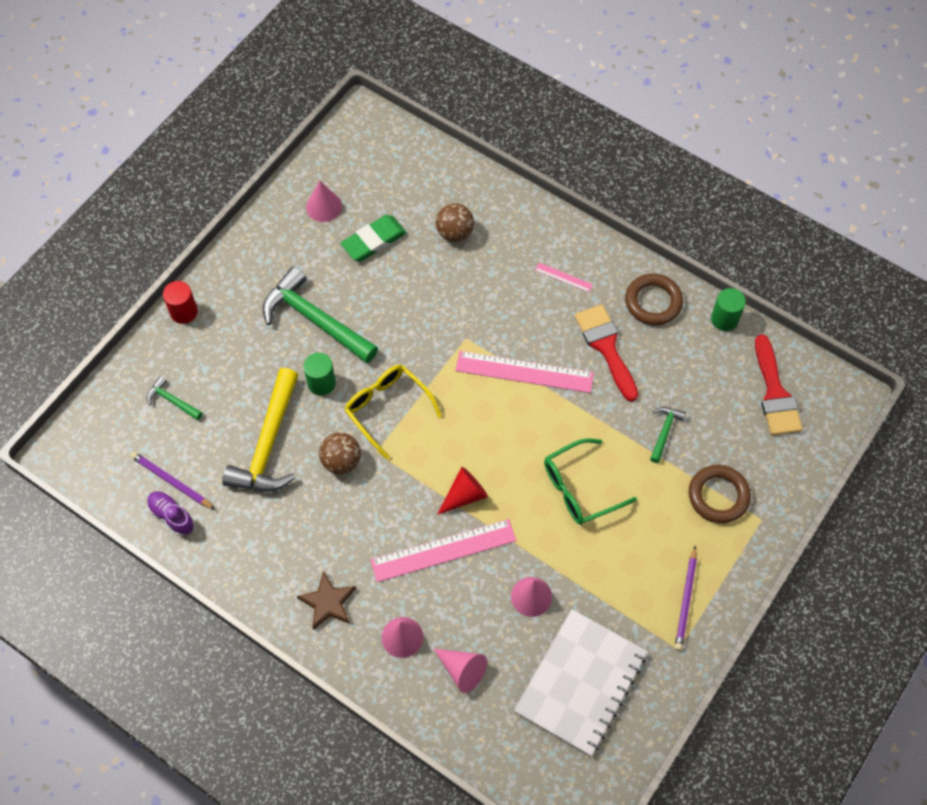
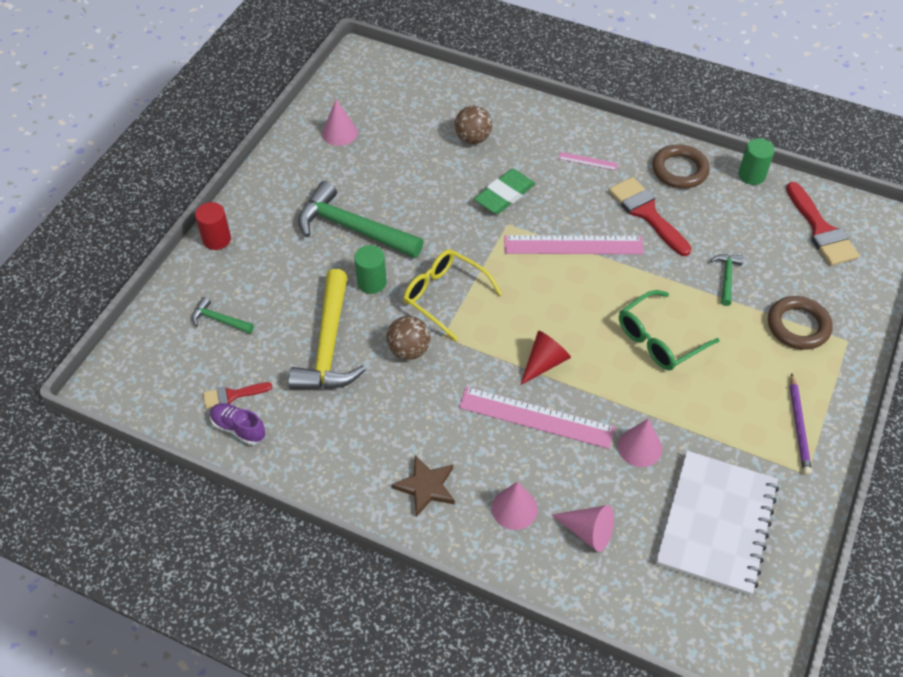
camera: 10 degrees left, 10 degrees down
(171, 481) = (232, 395): purple pencil -> red brush
(374, 241) = (395, 155): green eraser -> green eraser (504, 195)
(443, 550) = (536, 417): pink ruler -> pink ruler turned 45 degrees clockwise

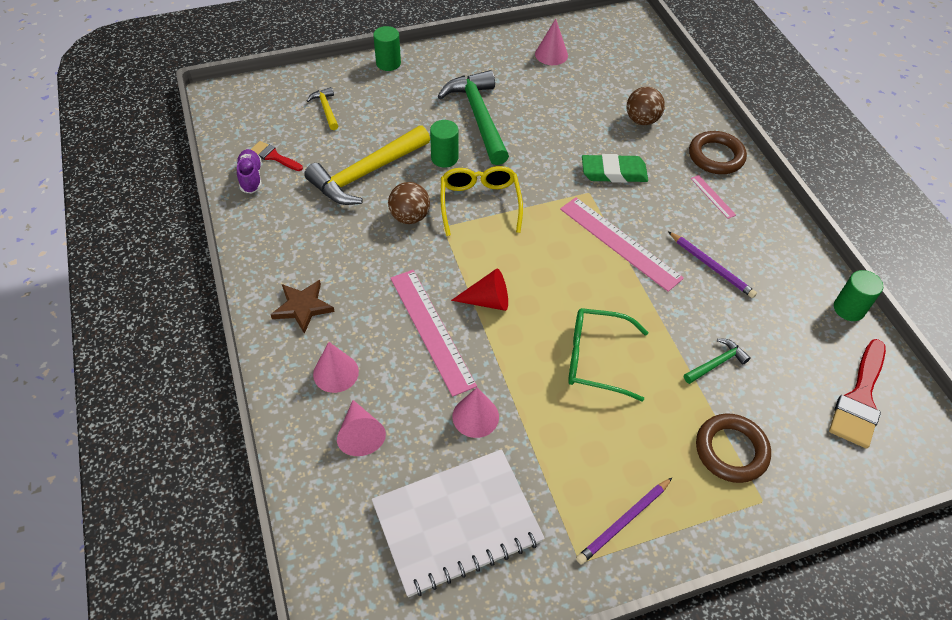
camera: 45 degrees right, 0 degrees up
(217, 239) = (388, 63): red cylinder -> green cylinder
(219, 320) = (326, 109): green hammer -> yellow hammer
(646, 213) = (711, 266): red brush -> purple pencil
(679, 170) = (785, 258): brown ring -> brown ring (716, 156)

